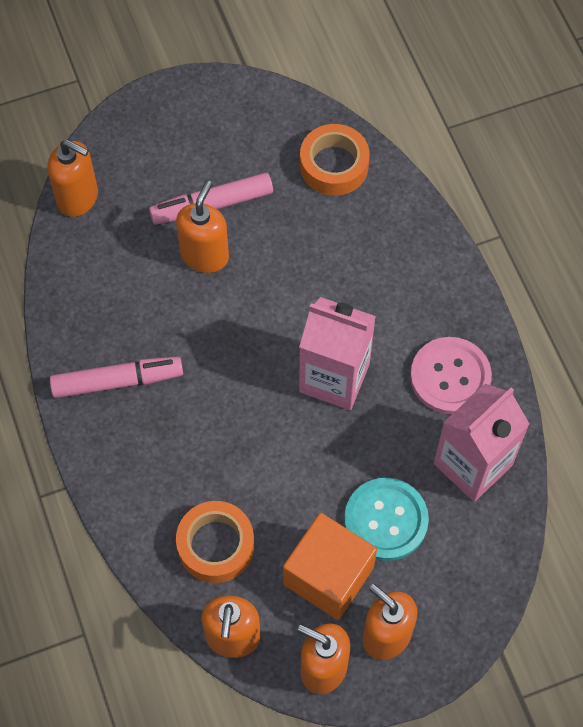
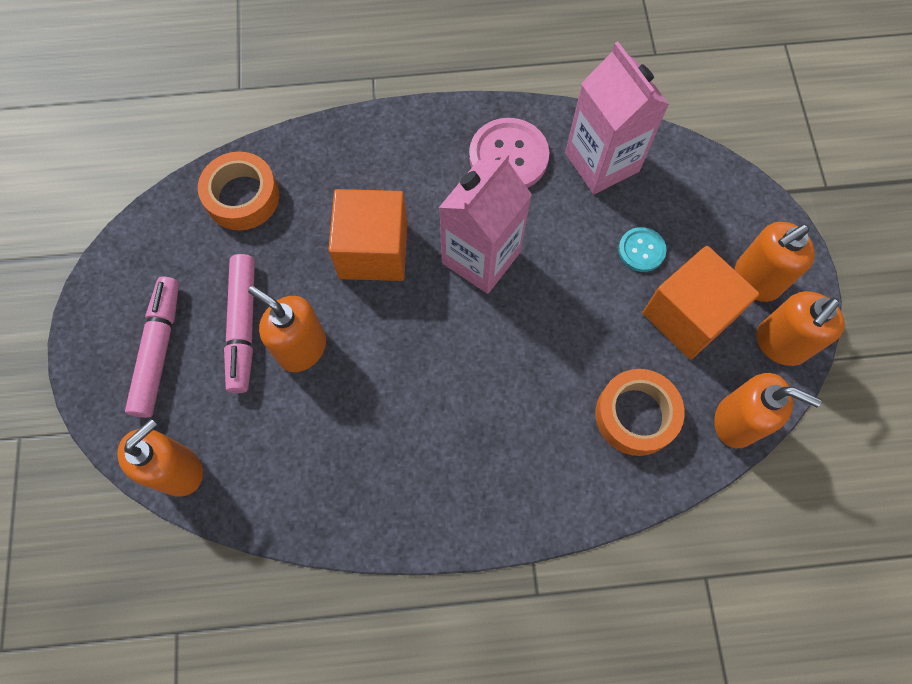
camera: 75 degrees left, 5 degrees up
(117, 381) = (424, 475): pink marker -> pink marker (158, 350)
(313, 286) = (373, 250): none -> orange cube
(386, 520) = (641, 250): turquoise button -> turquoise button, size x0.56

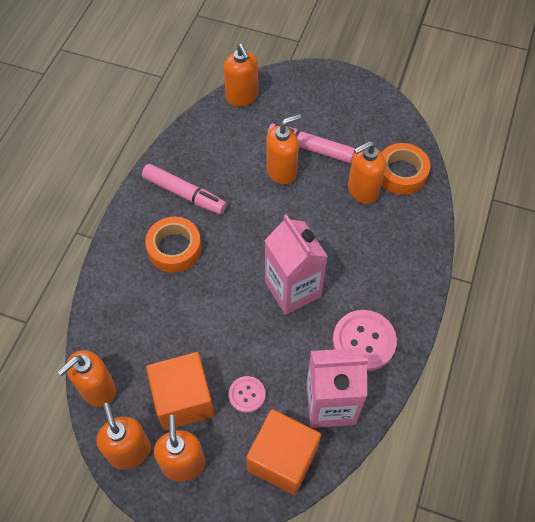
camera: 115 degrees right, 10 degrees down
(158, 350) = (316, 106): pink marker -> pink marker (184, 194)
(291, 233) = (362, 190): none -> orange soap dispenser
(373, 250) = (328, 230): orange cube -> orange cube (282, 459)
(636, 415) = (138, 330): orange tape -> orange tape (174, 248)
(641, 250) = (247, 394): turquoise button -> pink button

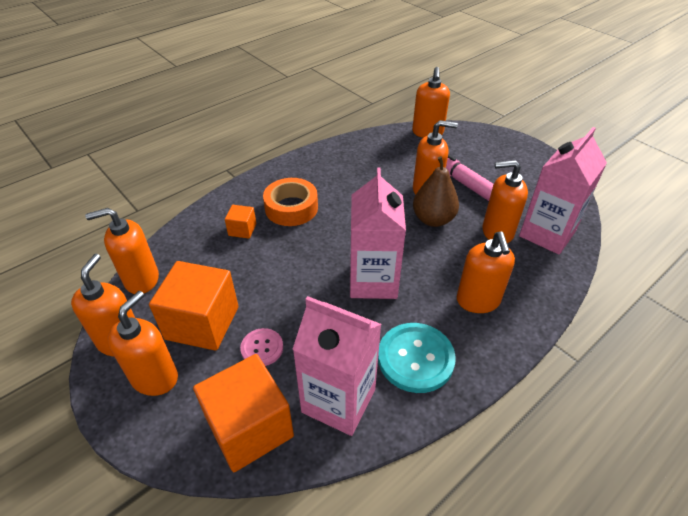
camera: 30 degrees right, 15 degrees down
(147, 294) = (242, 229): none -> orange cube
(184, 194) = (330, 175): pink marker -> none
(304, 202) = (433, 219): none -> brown pear
(364, 341) = (415, 358): pink button -> turquoise button
(381, 267) = (478, 301): none -> orange soap dispenser
(401, 173) = (547, 234): orange tape -> pink carton

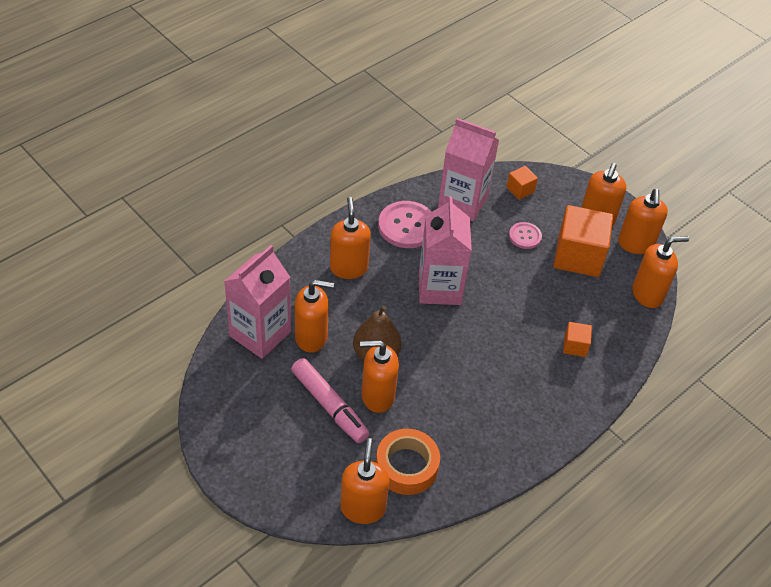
camera: 175 degrees right, 5 degrees up
(249, 427) = (520, 190): orange cube -> orange cube, size x0.47
(291, 208) = (530, 373): orange tape -> orange tape (406, 466)
(415, 358) = (407, 226): turquoise button -> pink button

